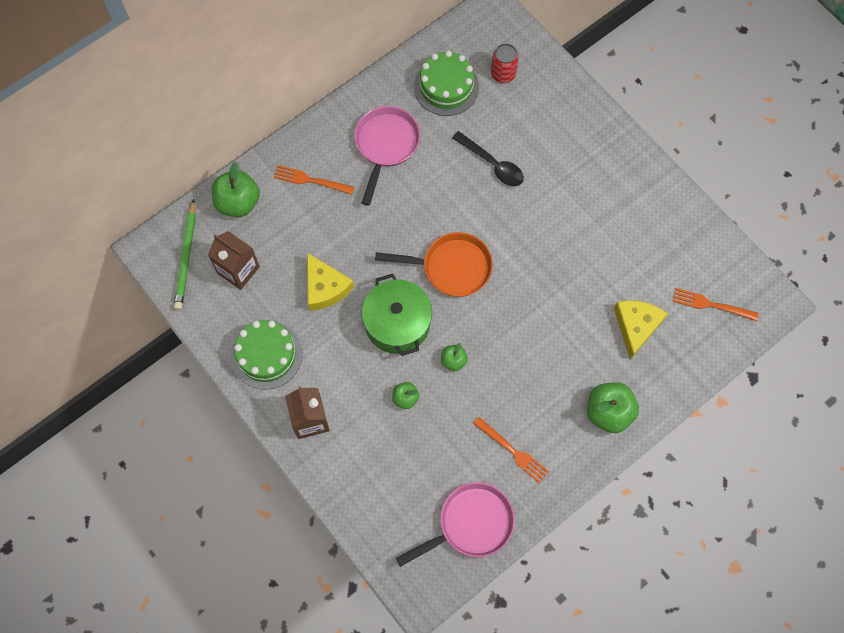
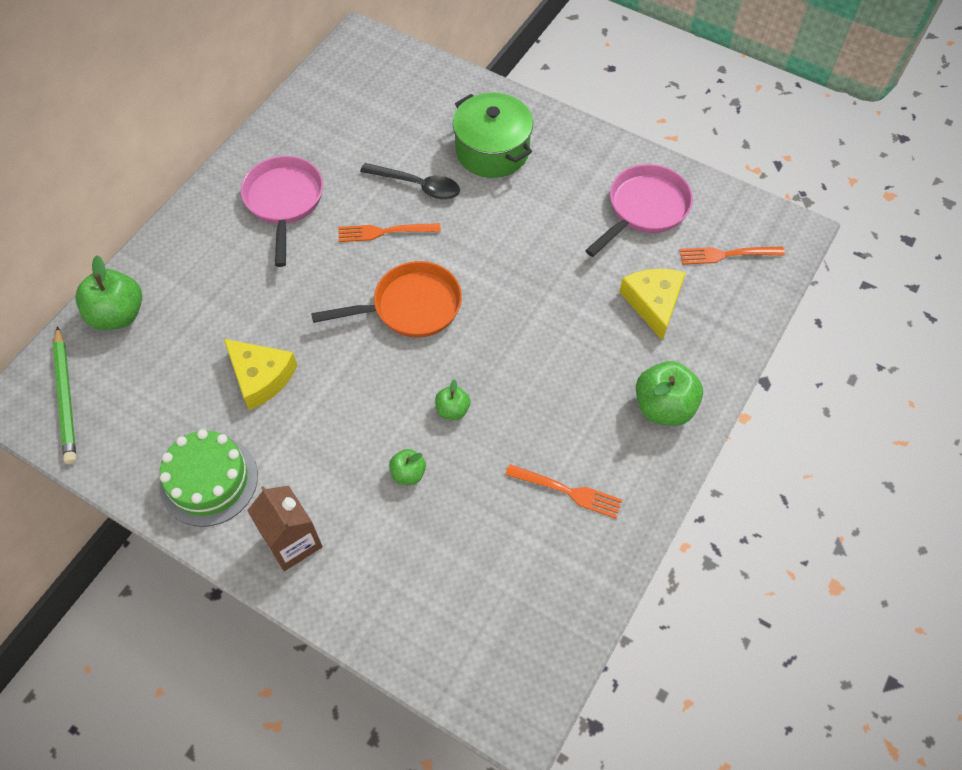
camera: 20 degrees left, 10 degrees down
(238, 270) = (140, 391): brown carton -> none
(310, 180) = (203, 264): orange fork -> orange fork (384, 232)
(397, 323) = (366, 389): green pot -> green pot (492, 151)
(446, 87) = (334, 124): green cake -> none
(471, 524) = (550, 600): pink pan -> pink pan (644, 209)
(503, 74) = (395, 95): red can -> none

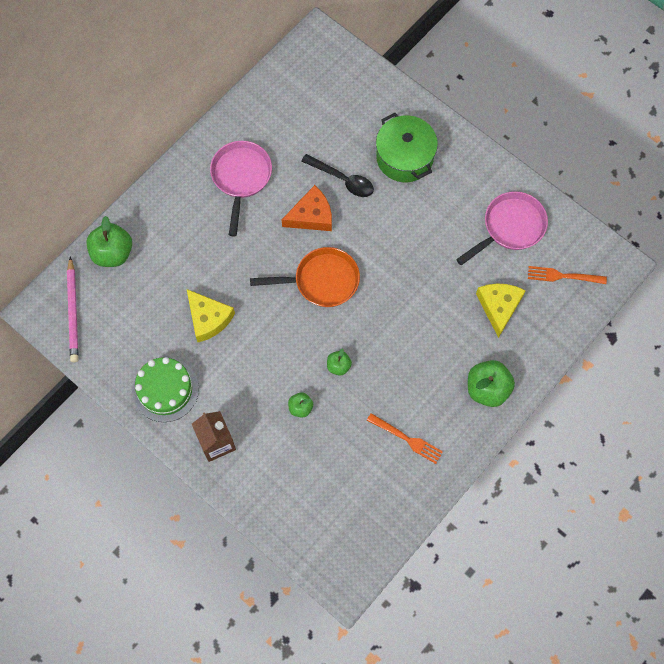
camera: 10 degrees right, 10 degrees up
(66, 397) = (73, 312): green pencil -> pink pencil
(384, 232) = (311, 216): orange fork -> orange cheese

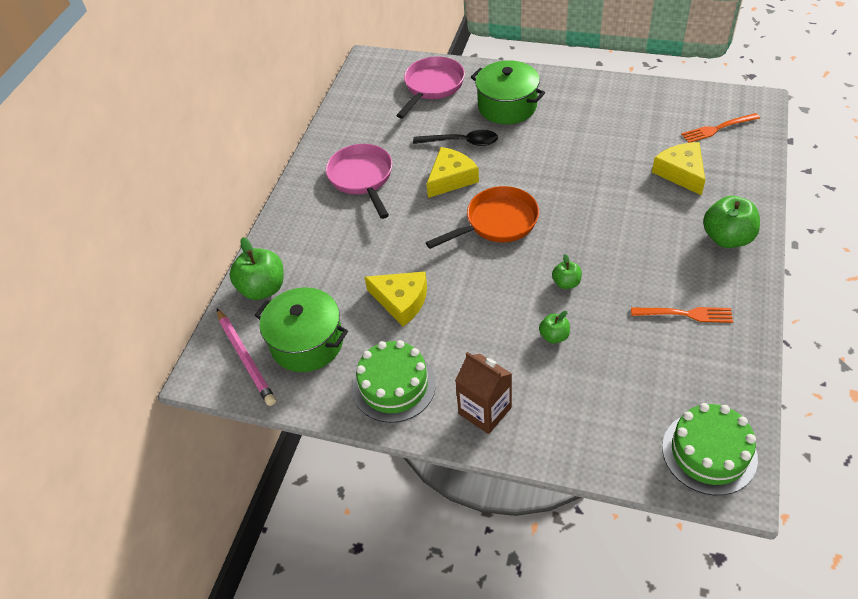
camera: 20 degrees left, 20 degrees down
(122, 320) = (307, 342): none -> green pot
(311, 216) = (451, 178): orange cheese -> yellow cheese
(346, 552) = (709, 452): none -> green cake
(510, 227) = (641, 115): pink pan -> pink pan (432, 86)

